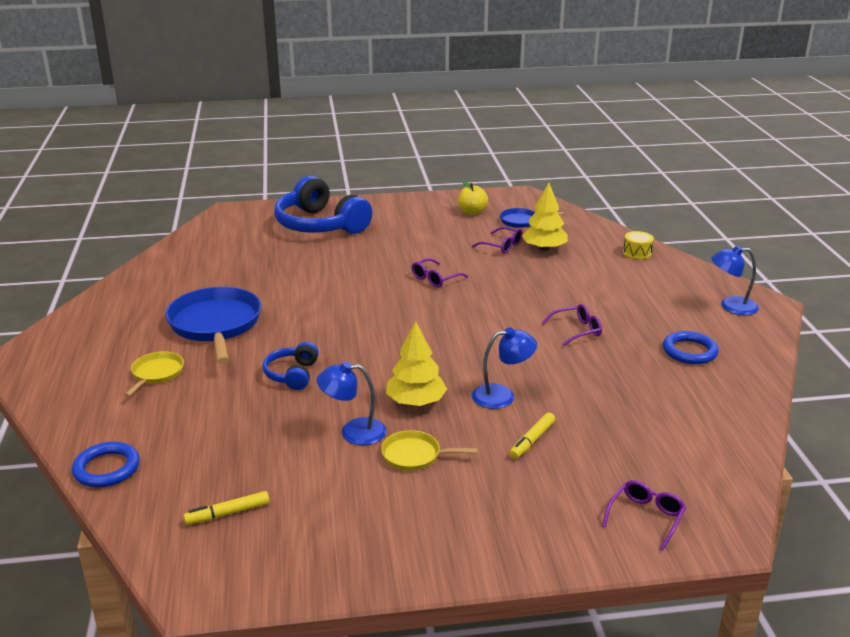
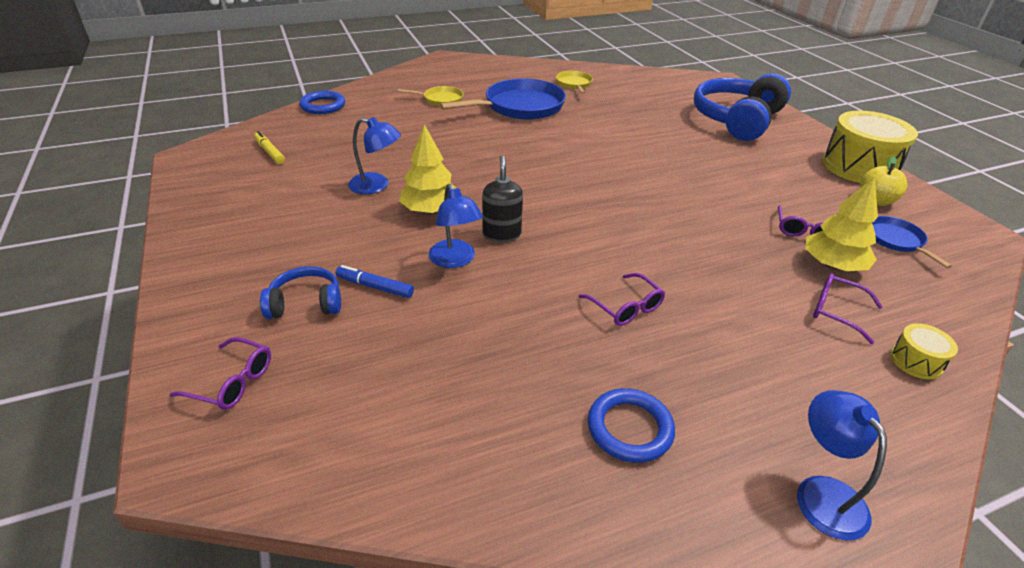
camera: 75 degrees right, 10 degrees up
(292, 374) = (457, 147): blue headphones -> blue headphones (306, 303)
(353, 432) = (377, 185): blue lamp -> blue lamp turned 120 degrees clockwise
(414, 455) = (344, 219): yellow pan -> yellow pan (574, 84)
(423, 203) = (859, 167): none -> yellow drum
(435, 279) = (679, 194): purple glasses -> purple glasses (837, 312)
(469, 368) = (501, 234): none -> black soap dispenser
(532, 440) = (375, 287): yellow marker -> blue marker

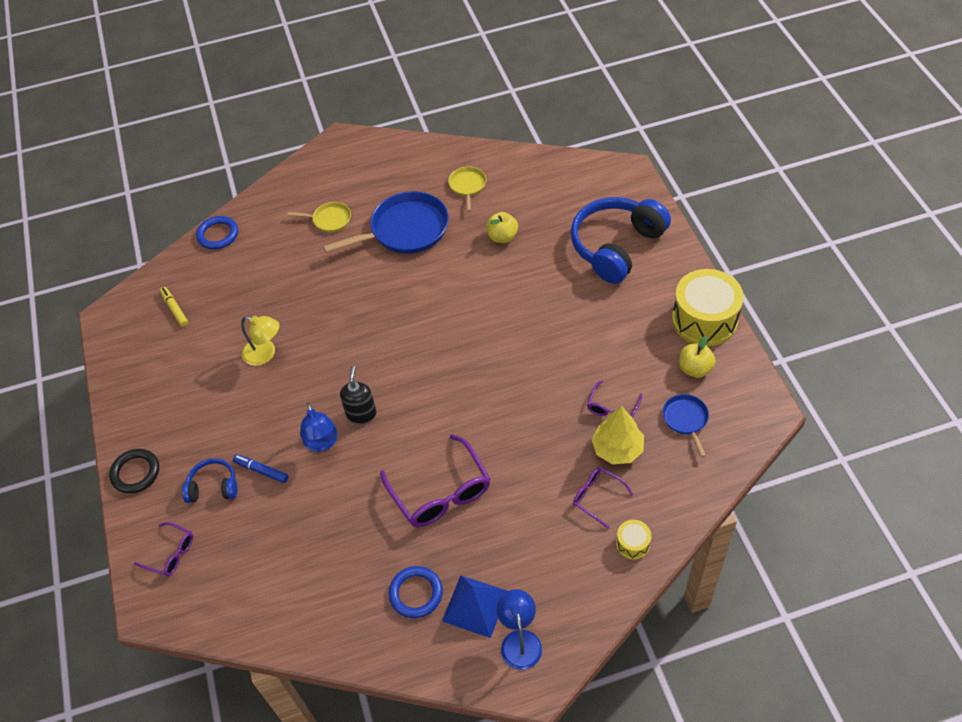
camera: 10 degrees right, 15 degrees up
(194, 289) = (135, 473): none -> black ring
(377, 185) = (265, 354): blue lamp -> yellow lamp
(430, 210) = (307, 385): yellow tree -> none
(620, 112) = (502, 237): none -> yellow apple
(625, 307) = (440, 491): purple glasses -> purple glasses, size x1.86
(728, 443) = (475, 605): none -> blue pyramid

